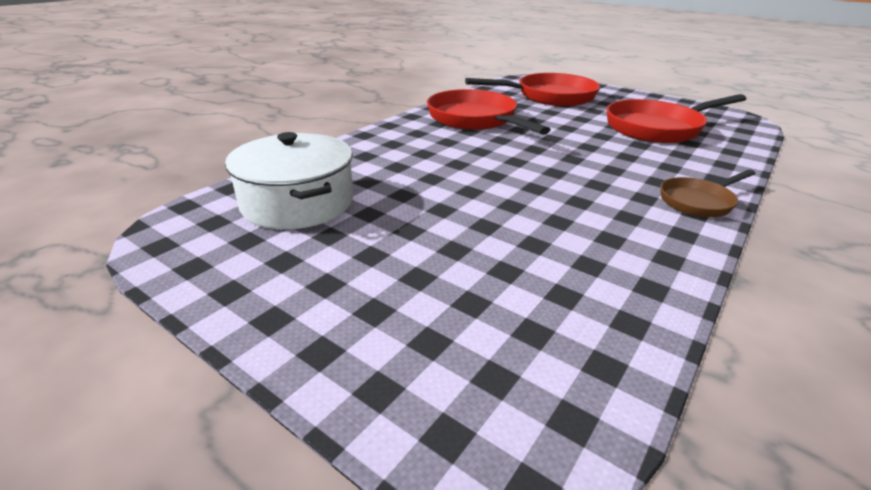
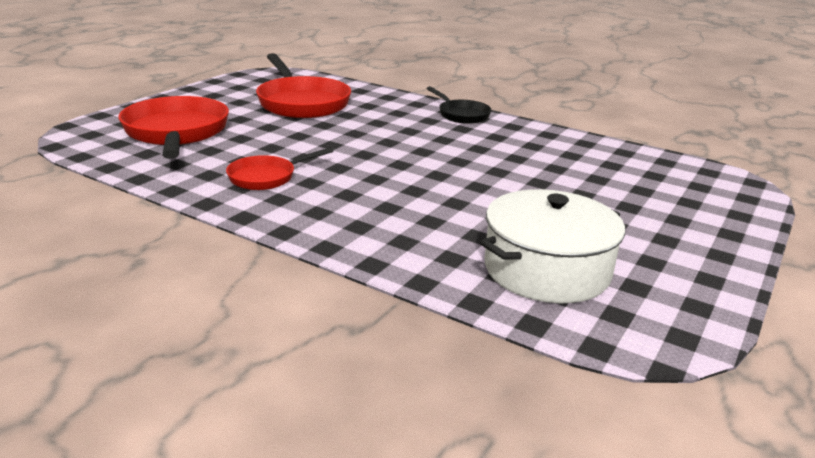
camera: 95 degrees left, 5 degrees down
(475, 119) = (266, 177): red pan -> red pan, size x0.55
(698, 201) = (461, 115): brown pan -> black pan

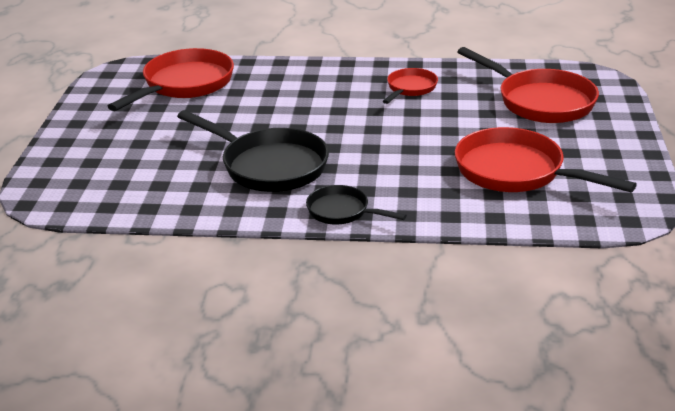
camera: 155 degrees right, 5 degrees up
(496, 152) = (269, 166): none -> black pan
(546, 270) = (184, 85): white pot -> red pan

